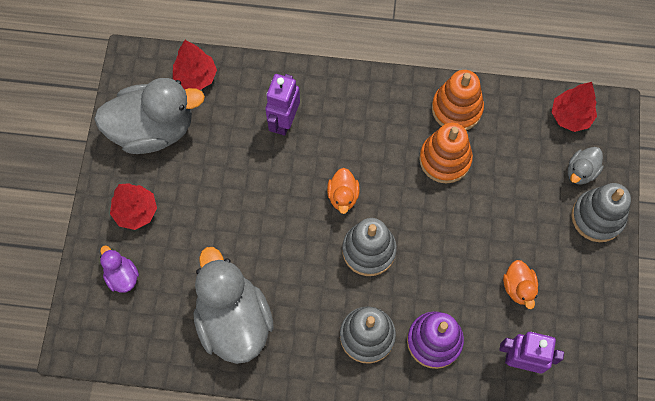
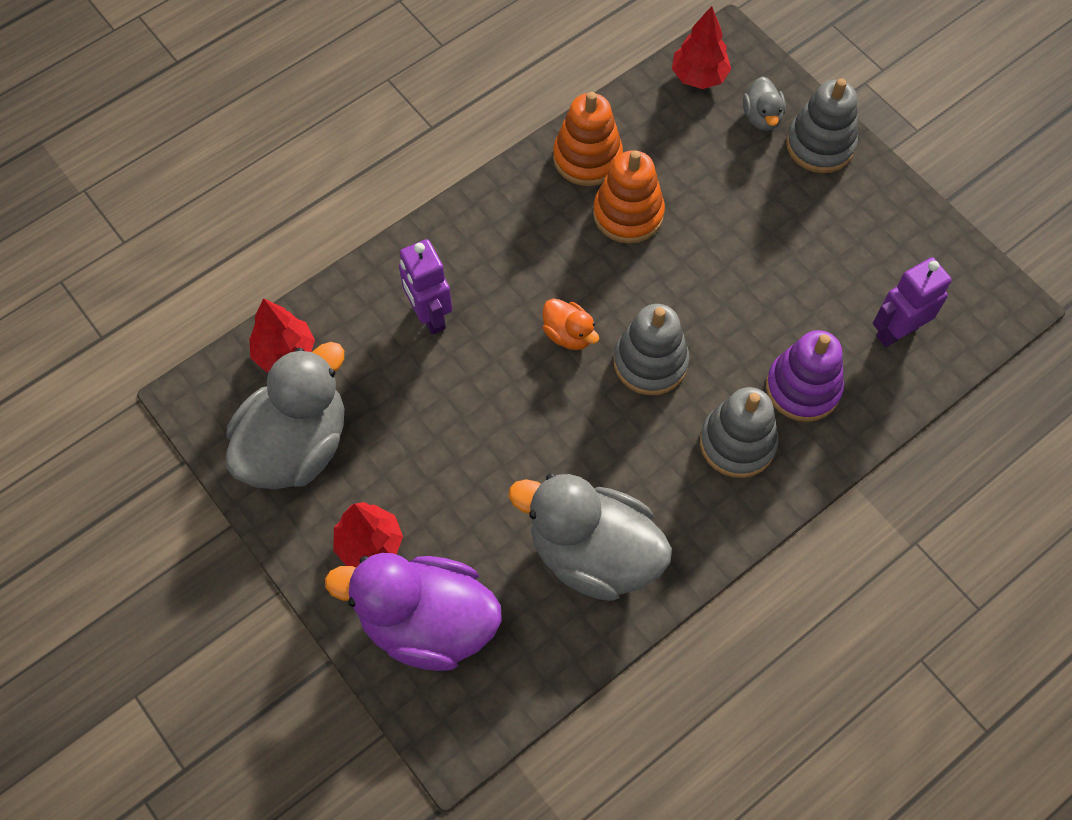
camera: 45 degrees left, 5 degrees down
(122, 276) = (427, 623): purple duck -> purple duck, size x2.20
(518, 287) = (822, 269): orange duck -> none

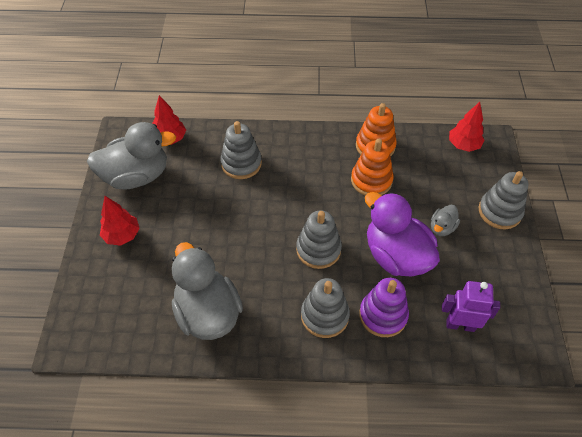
camera: 40 degrees right, 10 degrees down
(427, 623) = (110, 285): purple duck -> purple duck (396, 255)
(429, 315) = (241, 163): purple robot -> grey stacking toy
(568, 334) = (293, 211): orange duck -> none
(762, 117) = (479, 181): grey duck -> grey duck (442, 227)

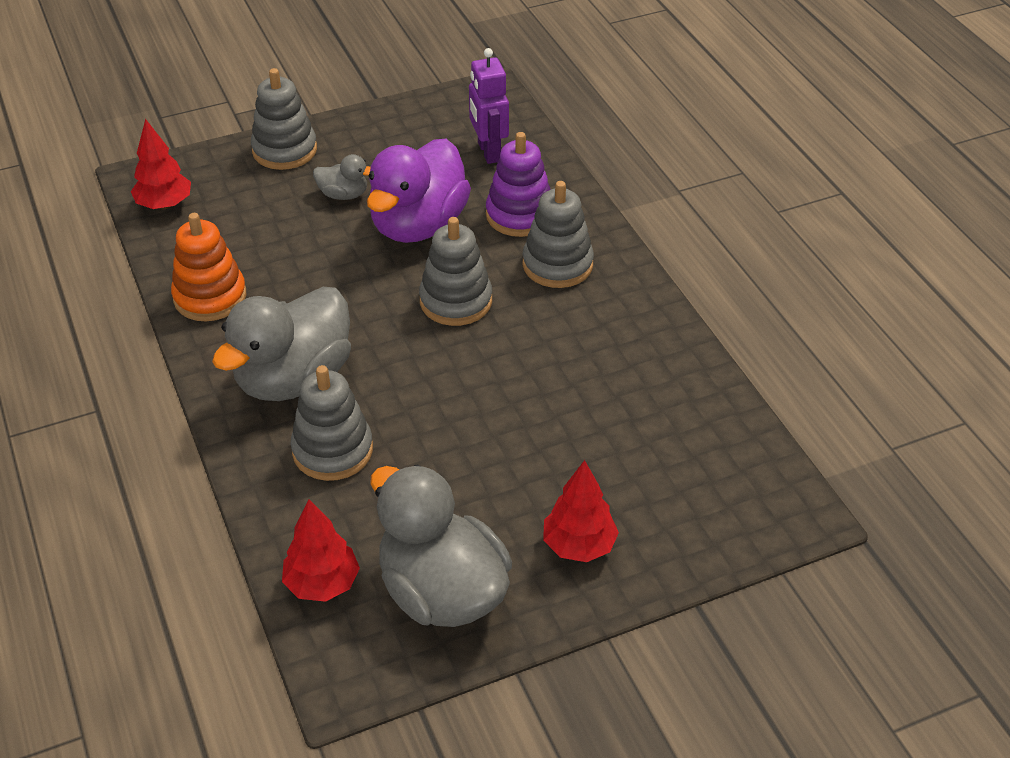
camera: 115 degrees left, 10 degrees down
(208, 312) = (636, 379): grey duck -> grey duck (294, 378)
(371, 180) = (289, 282): orange stacking toy -> none

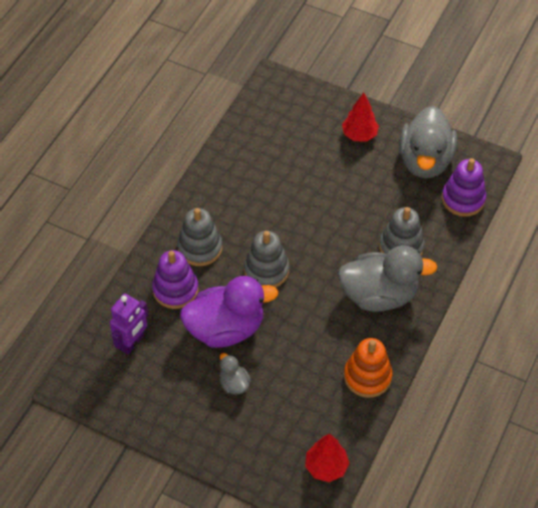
camera: 130 degrees left, 10 degrees up
(284, 150) = (223, 448): grey stacking toy -> none
(322, 584) = (463, 199): red tree -> purple stacking toy

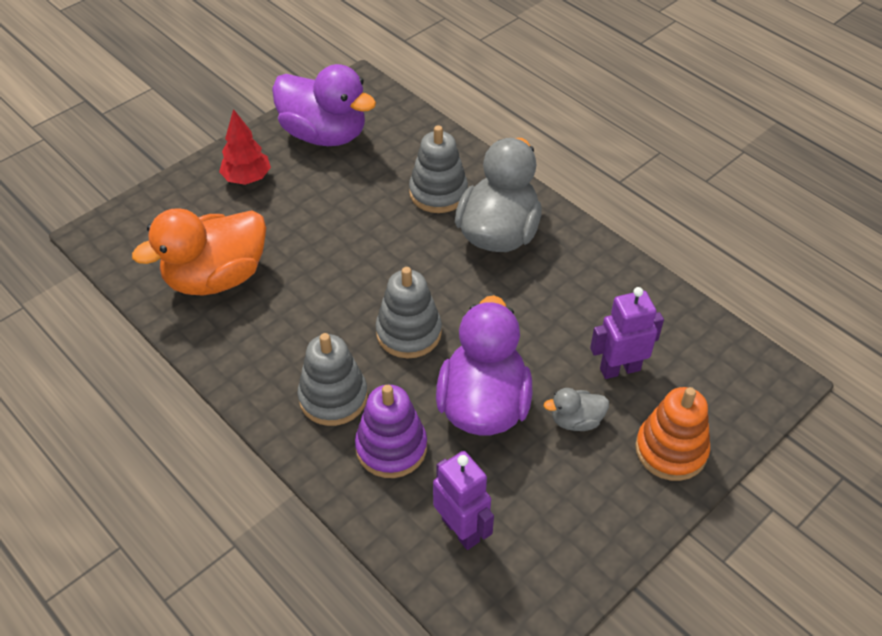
camera: 70 degrees left, 5 degrees down
(266, 154) = (216, 277): none -> orange duck
(287, 399) = (619, 369): none -> purple robot
(326, 467) = (729, 358): red tree -> none
(367, 376) = (612, 279): orange stacking toy -> orange stacking toy (671, 450)
(425, 161) = (324, 134): grey duck -> purple duck
(463, 199) = (398, 121): purple stacking toy -> none

